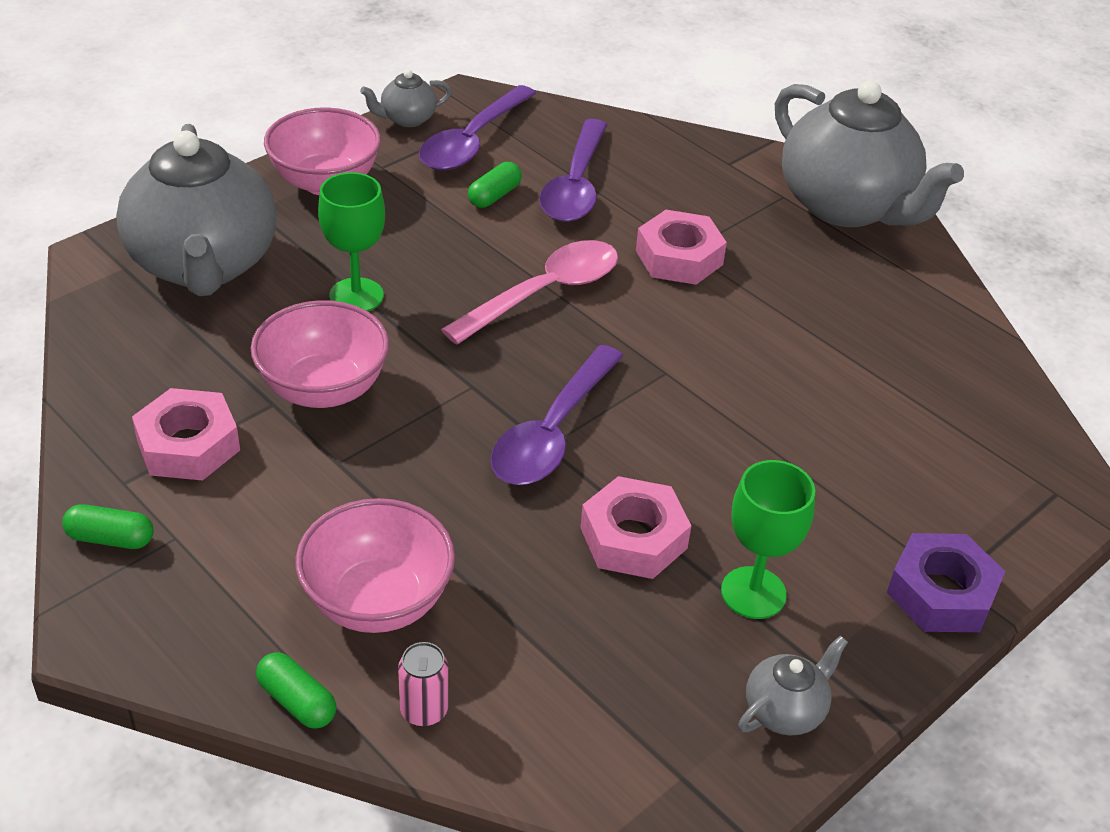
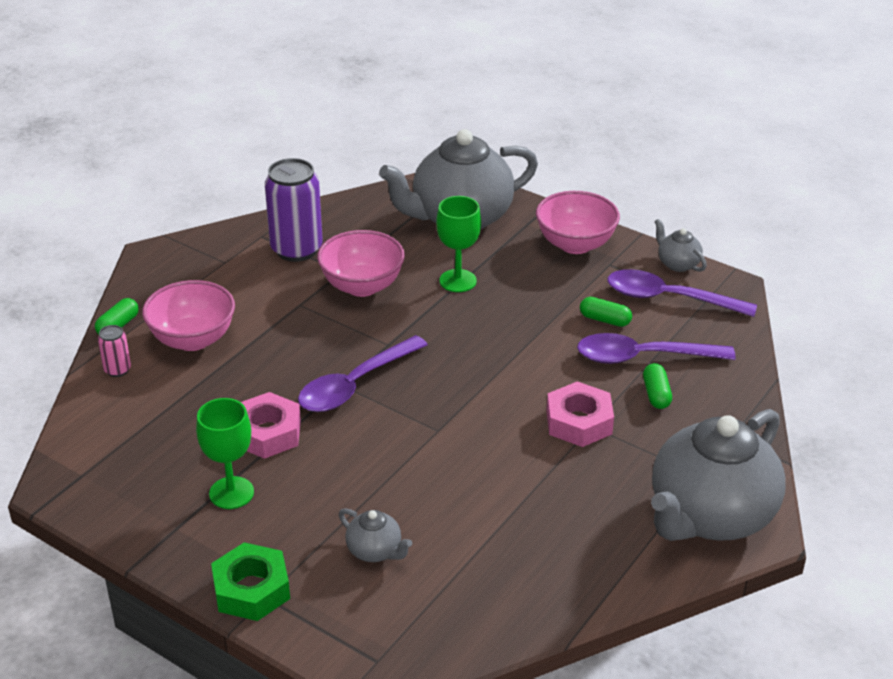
camera: 80 degrees right, 5 degrees down
(110, 538) = (218, 242): green capsule -> green capsule (656, 394)
(188, 445) = (296, 249): pink nut -> purple can
(544, 293) = (501, 360): pink spoon -> none
(553, 432) = (355, 385): purple spoon -> purple spoon turned 60 degrees counterclockwise
(785, 710) = (135, 515): grey teapot -> grey teapot (375, 551)
(941, 593) = (251, 589): purple nut -> green nut

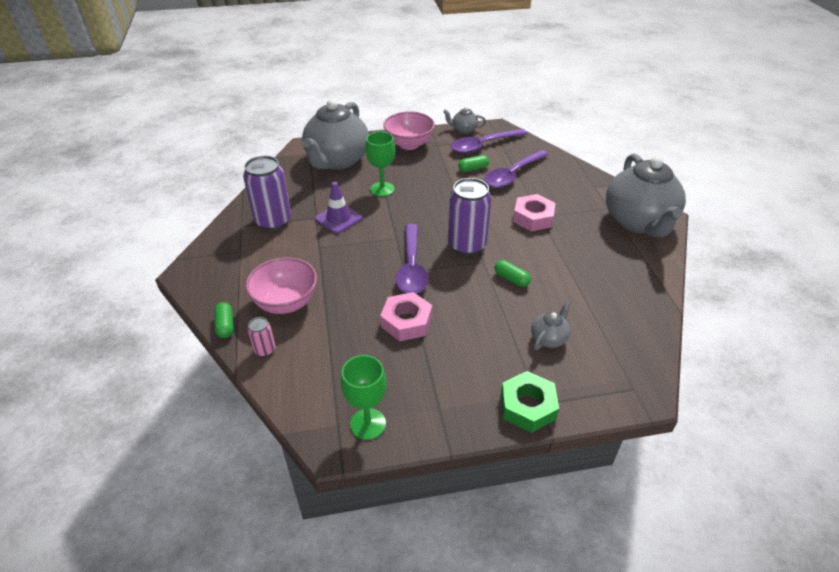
camera: 45 degrees left, 5 degrees up
(231, 493) = (437, 366): green goblet -> green goblet (368, 424)
(362, 286) = (338, 219): pink bowl -> purple traffic cone
(375, 551) = (549, 338): grey teapot -> grey teapot turned 45 degrees counterclockwise
(449, 401) = (467, 245): none -> purple can
(656, 394) = (542, 187): green capsule -> green capsule (511, 279)

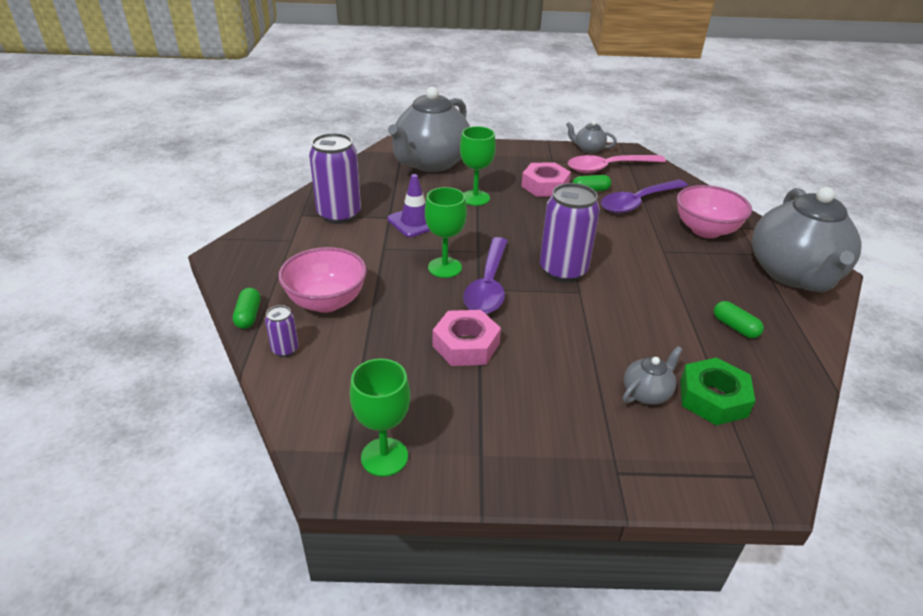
camera: 10 degrees right, 5 degrees down
(265, 350) = (285, 349): pink can -> purple can
(373, 257) = (444, 267): none -> green goblet
(409, 144) = (519, 156): pink bowl -> pink bowl (705, 230)
(483, 145) = (608, 168): purple spoon -> pink spoon
(511, 279) = (611, 316): green capsule -> green capsule (735, 327)
(527, 406) = (600, 472): green nut -> green nut (713, 398)
(533, 217) = (654, 251): pink nut -> pink nut (545, 186)

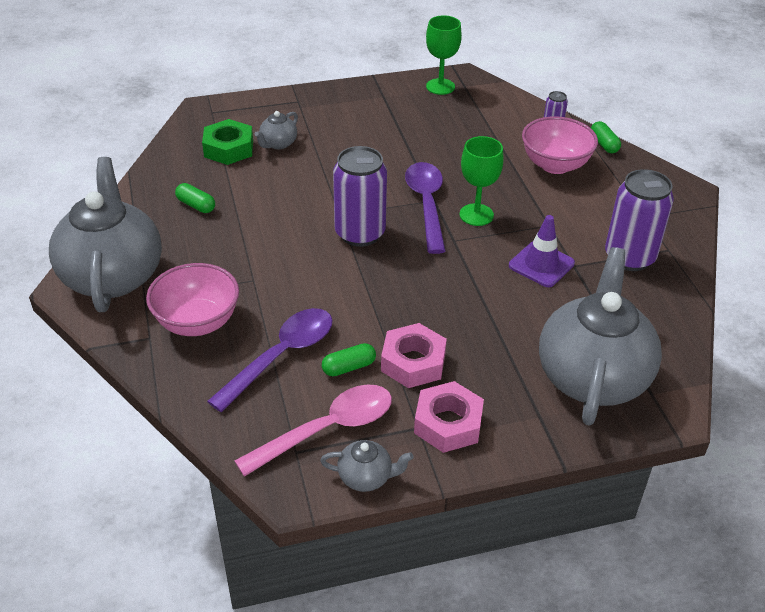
camera: 165 degrees right, 5 degrees up
(466, 345) = (422, 153): pink nut -> pink nut (448, 423)
(475, 198) = (494, 317): green goblet -> none

